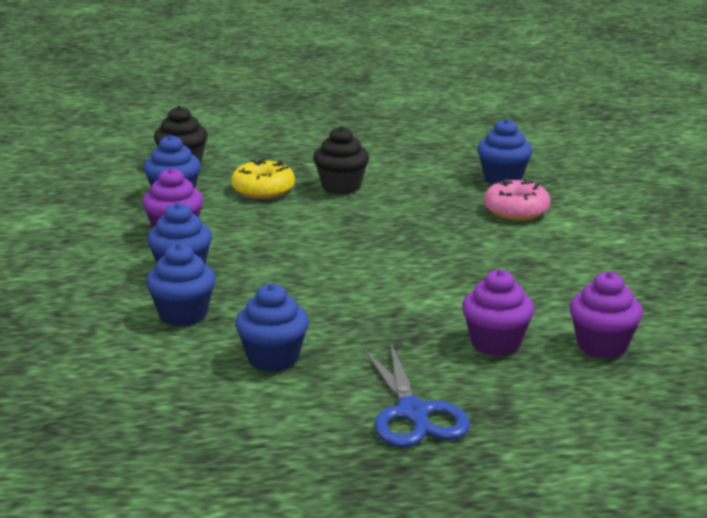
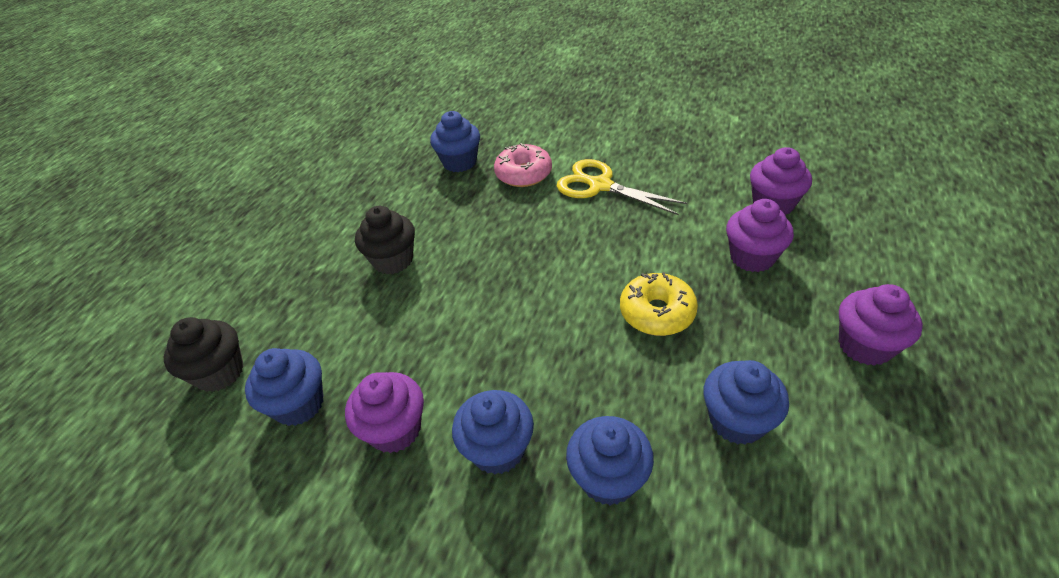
camera: 60 degrees left, 20 degrees up
(263, 190) = (351, 320): yellow donut -> yellow donut (657, 312)
(413, 413) = (865, 345): blue scissors -> purple cupcake
(536, 250) = (599, 185): none -> yellow scissors

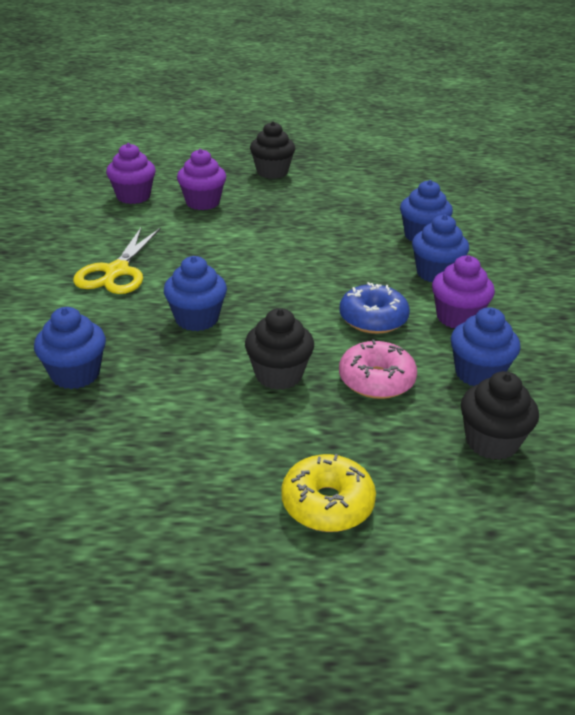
camera: 115 degrees left, 10 degrees down
(435, 348) = (373, 319): none -> blue donut
(523, 174) = (99, 320): pink donut -> pink donut (376, 380)
(657, 312) = (279, 232): yellow donut -> yellow donut (327, 504)
(737, 420) = (353, 204): blue cupcake -> blue cupcake (197, 319)
(865, 345) = (272, 172): purple cupcake -> black cupcake

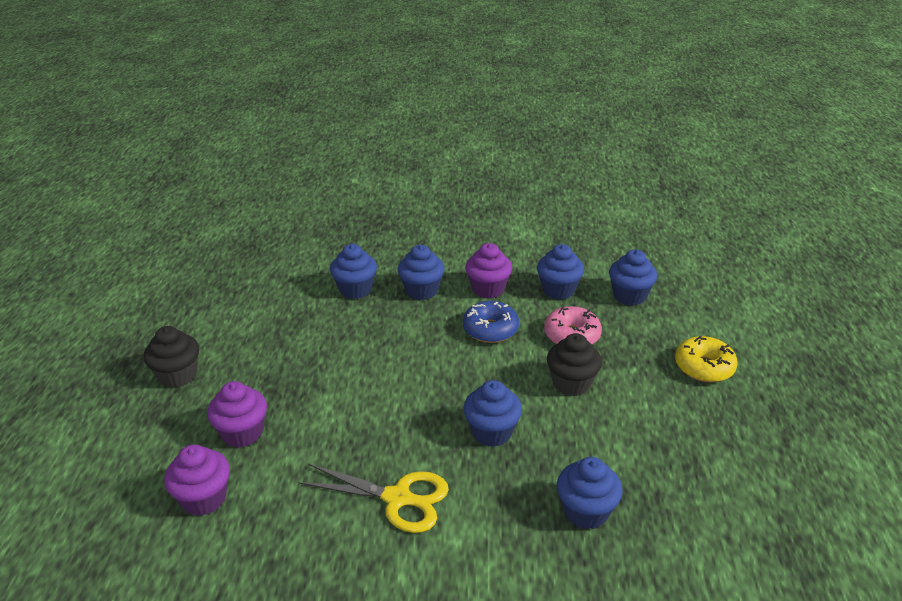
camera: 85 degrees left, 0 degrees up
(491, 442) = (629, 296): black cupcake -> blue cupcake

